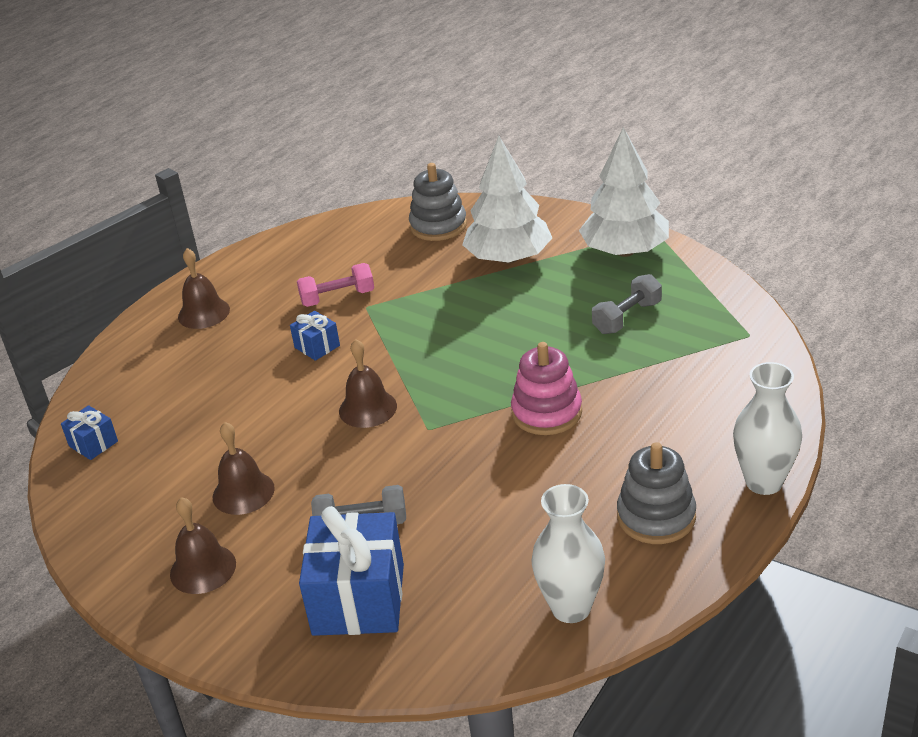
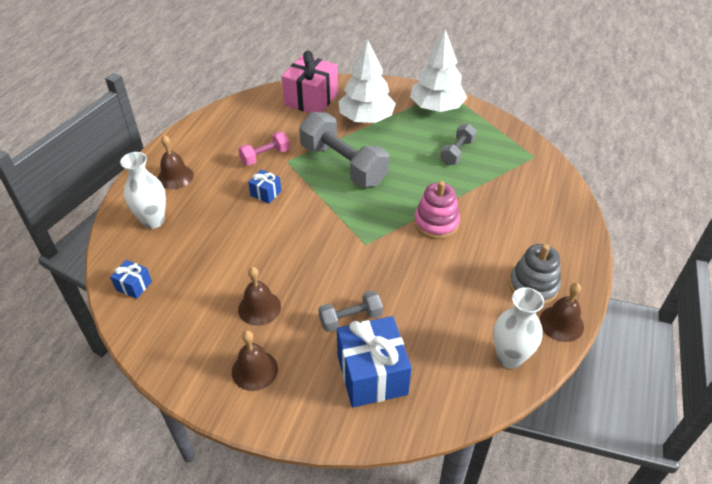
camera: 20 degrees left, 10 degrees up
(367, 408) = (319, 234): brown bell -> brown bell (561, 323)
(438, 226) = (311, 99): grey stacking toy -> pink gift
(445, 319) = (343, 165): none -> grey dumbbell
(764, 482) = (585, 253): white vase -> white vase (153, 221)

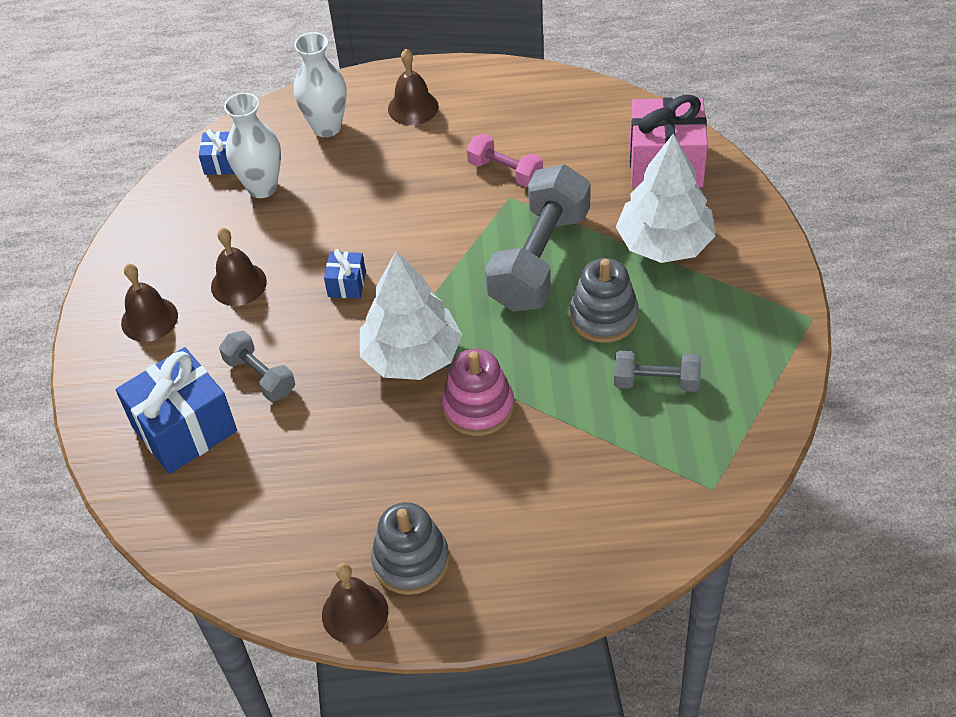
camera: 70 degrees right, 5 degrees up
(266, 193) = (433, 204): blue gift -> blue gift (347, 284)
(401, 155) = (603, 316): none -> grey stacking toy
(436, 107) = (756, 318): white tree -> white tree (412, 356)
(509, 357) = (268, 565): white vase -> white vase (262, 187)

